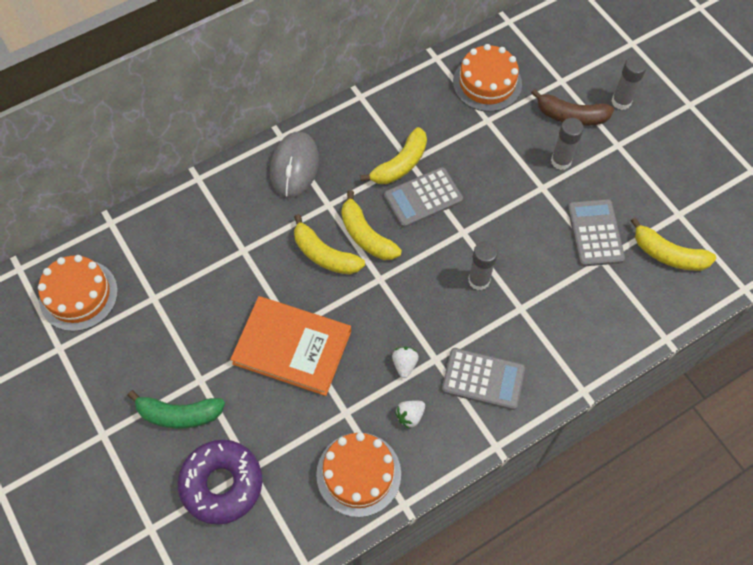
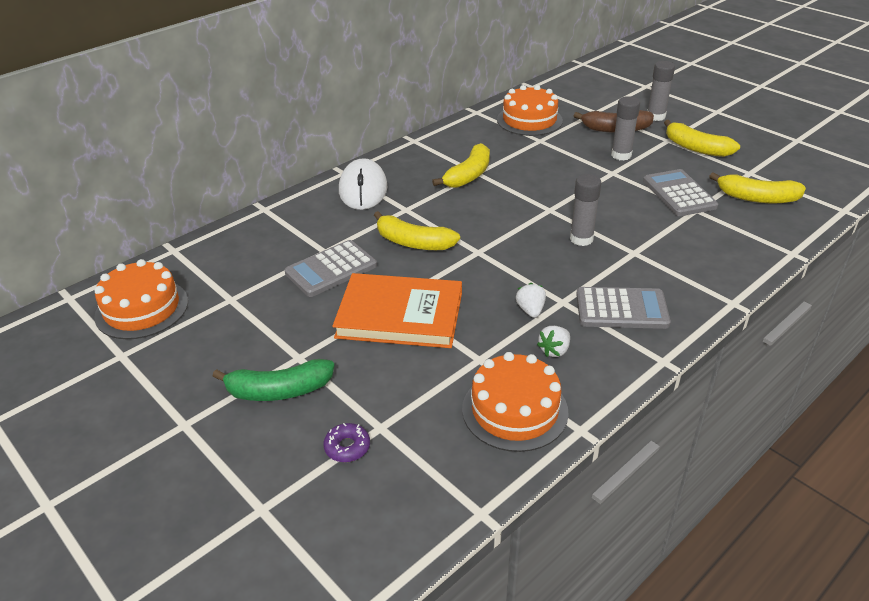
camera: 10 degrees left, 25 degrees down
(222, 484) = (347, 447): purple donut -> purple donut, size x0.43
(294, 166) = (363, 189): grey mouse -> white mouse
(366, 235) = (452, 224): yellow banana -> yellow banana (696, 148)
(423, 198) = (500, 193): grey calculator -> grey calculator (331, 269)

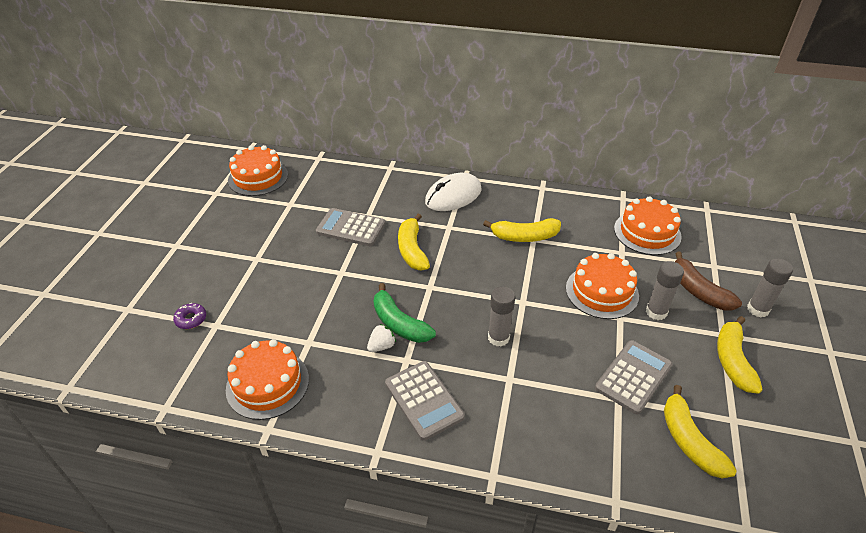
camera: 55 degrees right, 5 degrees up
(278, 391) = (222, 266): green banana -> green banana (399, 323)
(400, 315) = (327, 282): orange book -> none
(554, 350) = (344, 379): white strawberry -> none
(576, 168) = (602, 291): none -> orange cake

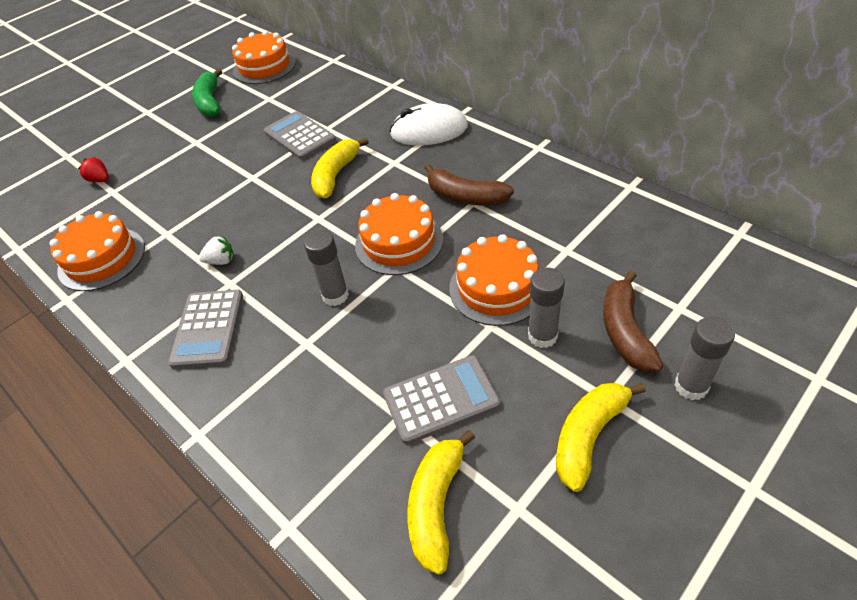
camera: 35 degrees right, 5 degrees up
(191, 319) = (100, 180): purple donut -> red strawberry
(399, 323) = (256, 244): green banana -> green banana (210, 102)
(524, 237) = (465, 196): yellow banana -> brown banana
(647, 232) = (623, 237): orange cake -> orange cake (399, 242)

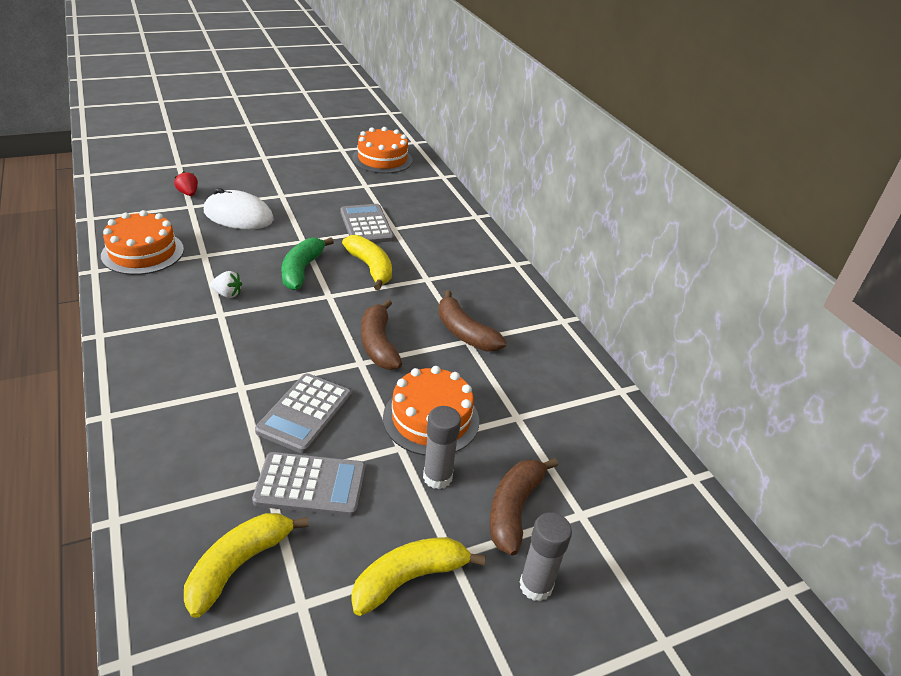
camera: 15 degrees right, 10 degrees down
(208, 329) = (177, 341): grey calculator -> grey calculator (305, 413)
(210, 102) = (317, 169): green banana -> green banana (302, 270)
(335, 295) = (293, 362): grey glue stick -> none
(336, 175) = (371, 268): yellow banana -> yellow banana turned 105 degrees clockwise
(399, 242) = (378, 344): orange cake -> brown banana
(429, 130) = (477, 266): white mouse -> white mouse (238, 216)

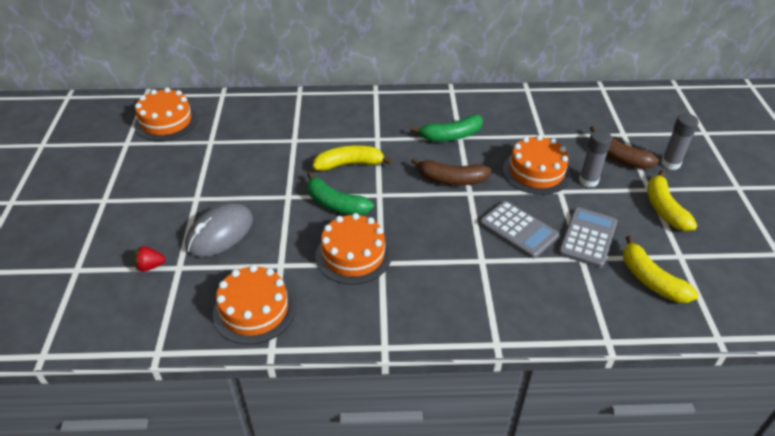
camera: 65 degrees left, 5 degrees up
(227, 294) = (353, 255): white strawberry -> orange cake
(238, 216) = (220, 233): white mouse -> grey mouse
(366, 225) = (281, 154): grey calculator -> none
(464, 333) = (451, 136): brown banana -> green banana

